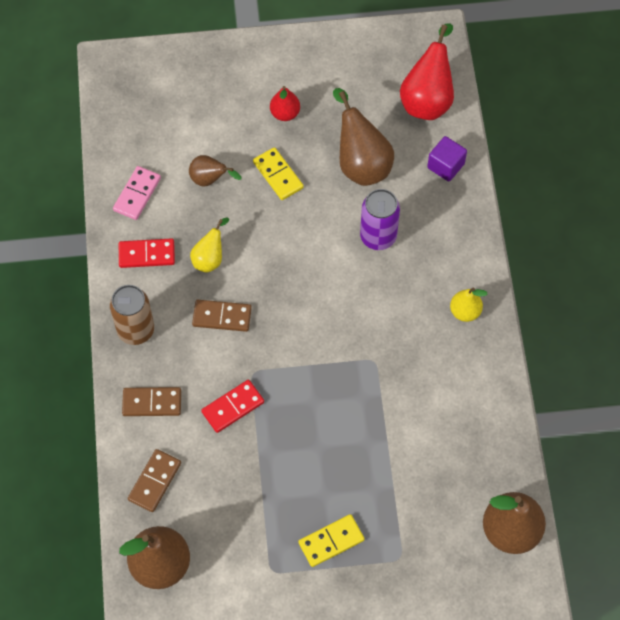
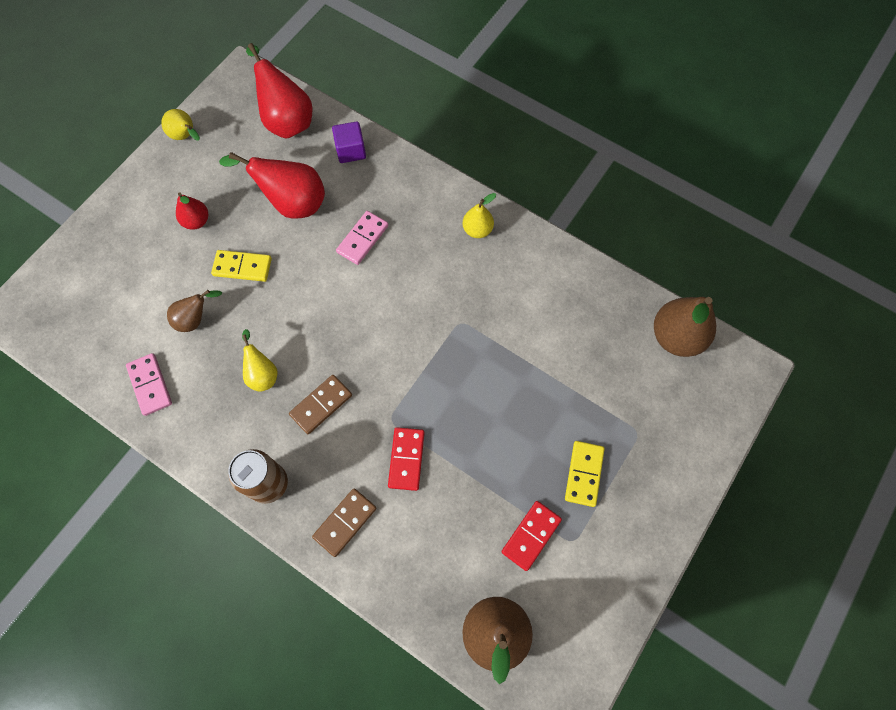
camera: 50 degrees left, 5 degrees up
(147, 254) = (210, 420): red domino -> red domino (531, 536)
(155, 481) = (417, 577): brown domino -> none
(345, 45) = (186, 136): none -> yellow pear
(361, 163) = (291, 203): brown pear -> red pear
(378, 237) = (363, 239): purple can -> pink domino

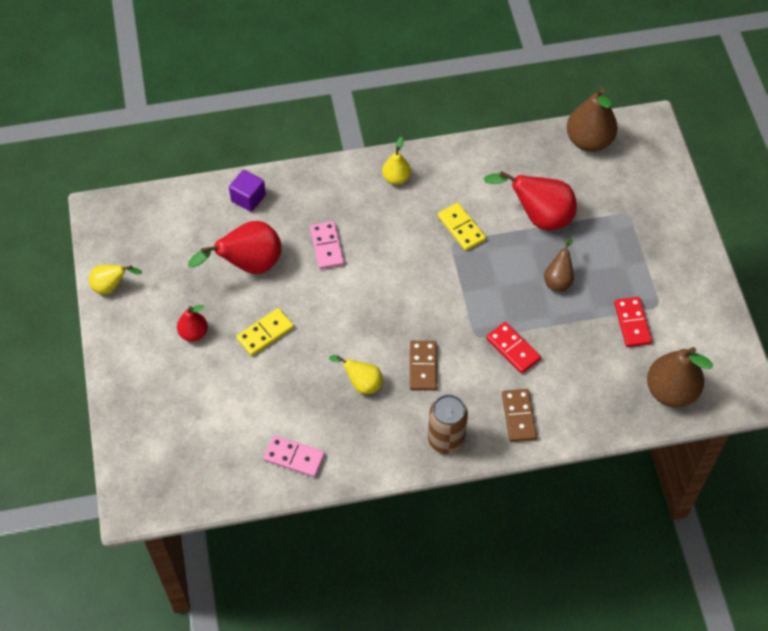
camera: 45 degrees left, 10 degrees down
(195, 319) = (274, 392): brown pear -> brown pear (558, 279)
(286, 120) = (175, 215): red pear -> red pear (538, 217)
(583, 474) = (623, 263): yellow domino -> yellow domino (461, 228)

